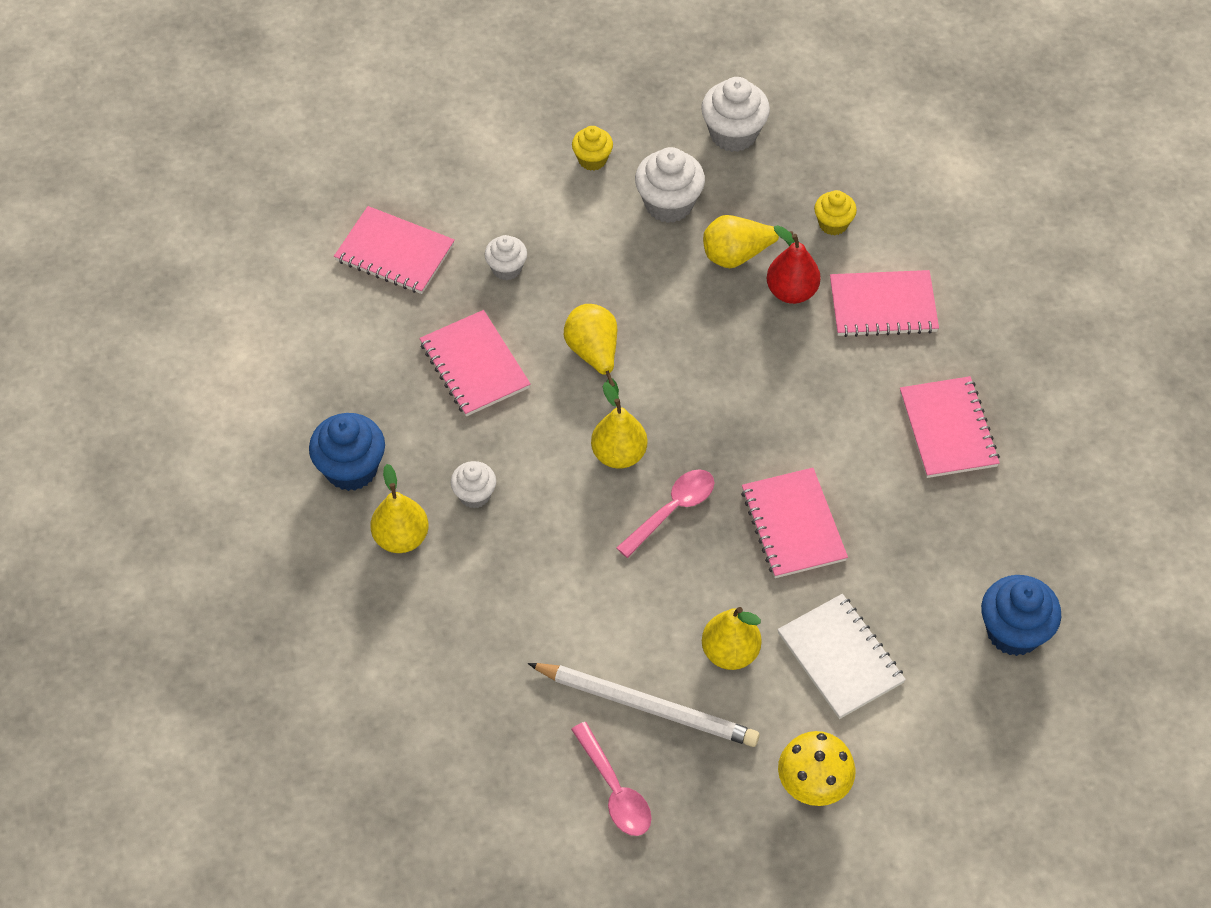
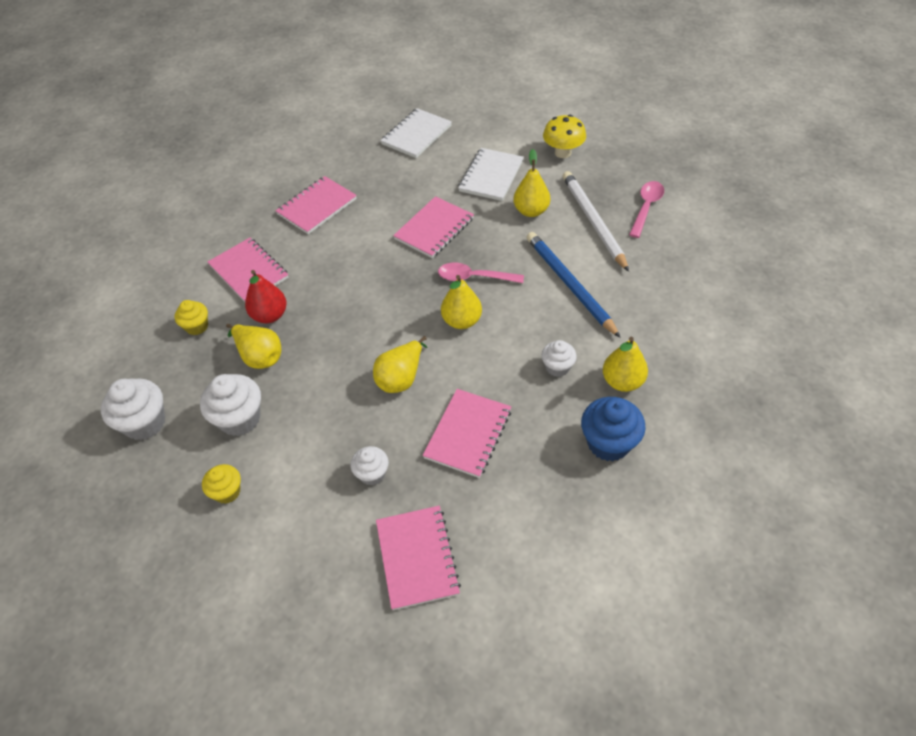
camera: 125 degrees left, 5 degrees down
(571, 595) = (569, 285): none -> blue pencil
(1013, 631) = (416, 135): blue cupcake -> white notebook

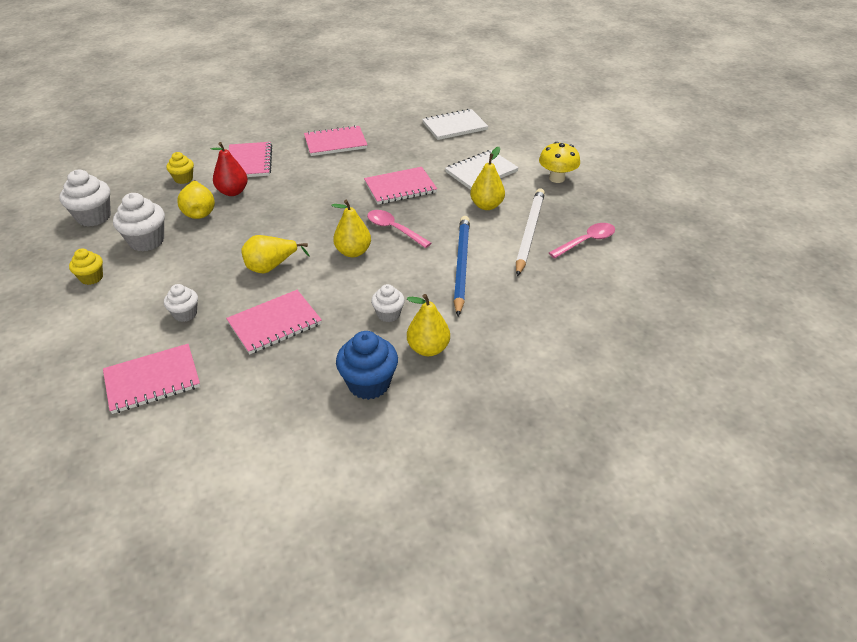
camera: 30 degrees right, 10 degrees down
(417, 558) = (152, 380): pink notebook -> pink notebook turned 45 degrees clockwise

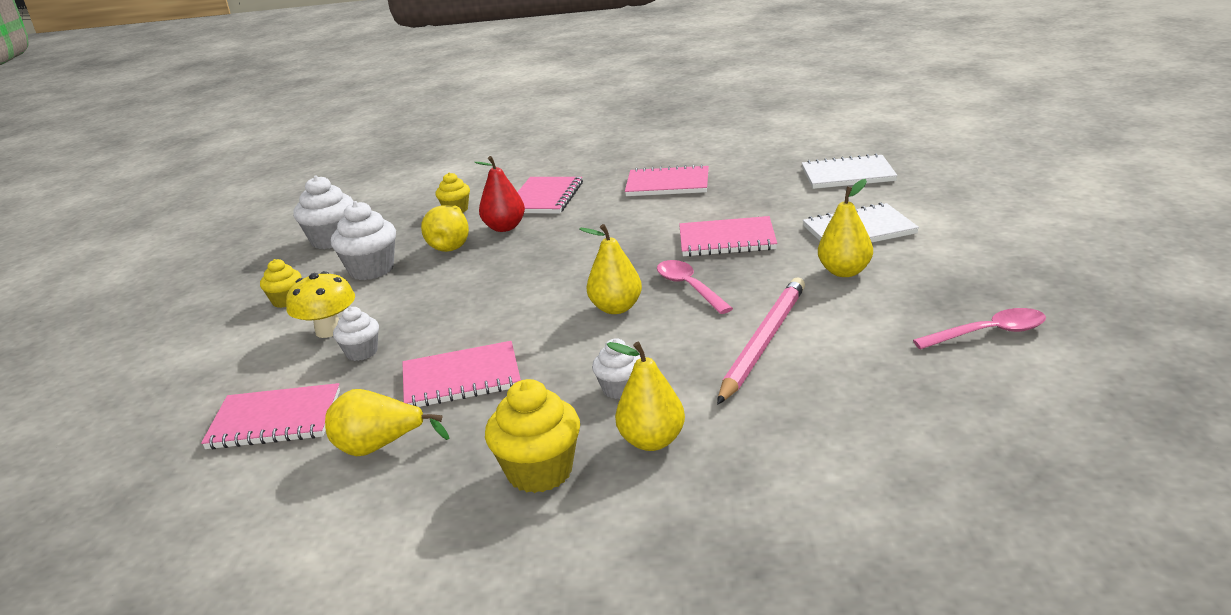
camera: 25 degrees right, 15 degrees down
(271, 267) = (499, 313): yellow pear -> yellow pear (380, 447)
(369, 383) = (540, 472): blue cupcake -> yellow cupcake
(461, 265) = (763, 342): blue pencil -> pink pencil
(529, 232) = (896, 312): white pencil -> none
(557, 178) = (979, 247): yellow mushroom -> yellow mushroom (328, 331)

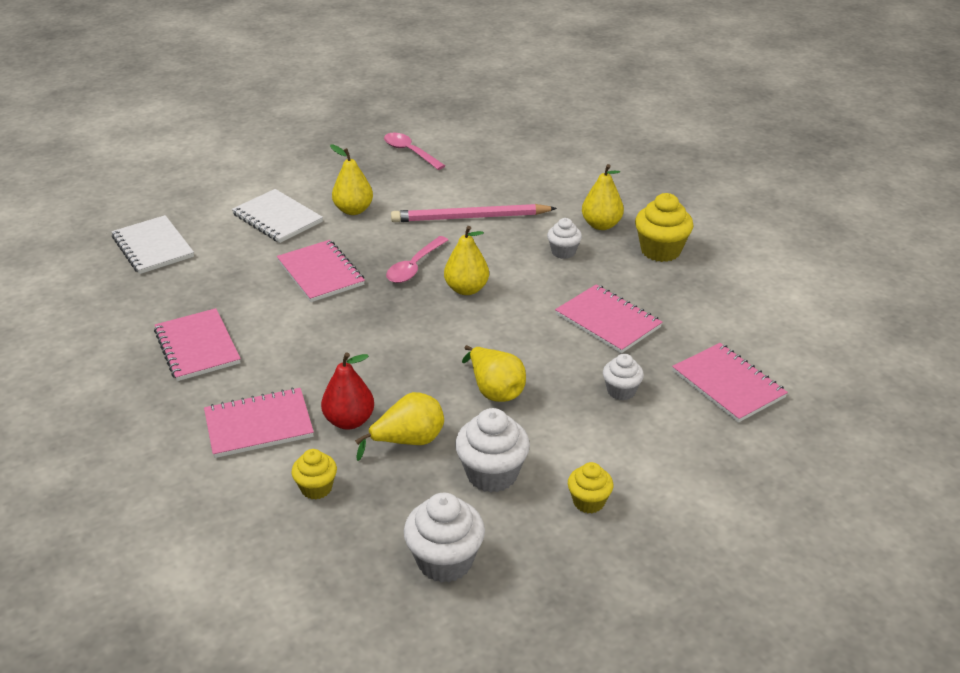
camera: 125 degrees left, 10 degrees up
(328, 331) = (610, 432): yellow mushroom -> none
(380, 447) = (702, 319): yellow pear -> yellow pear (495, 390)

